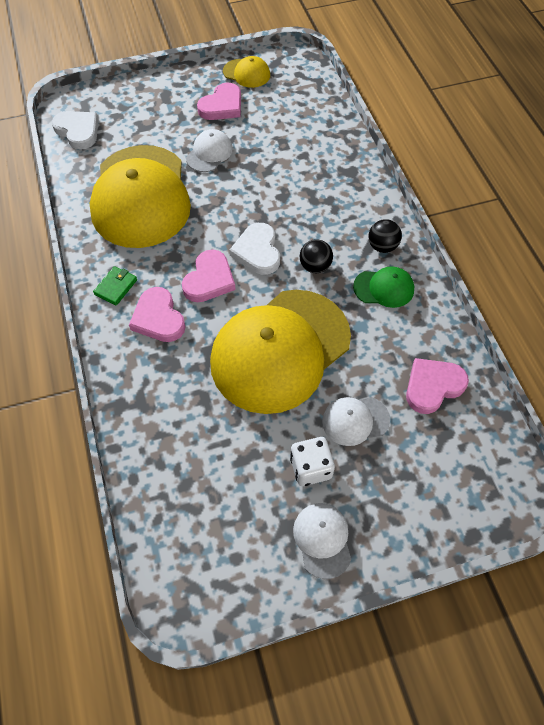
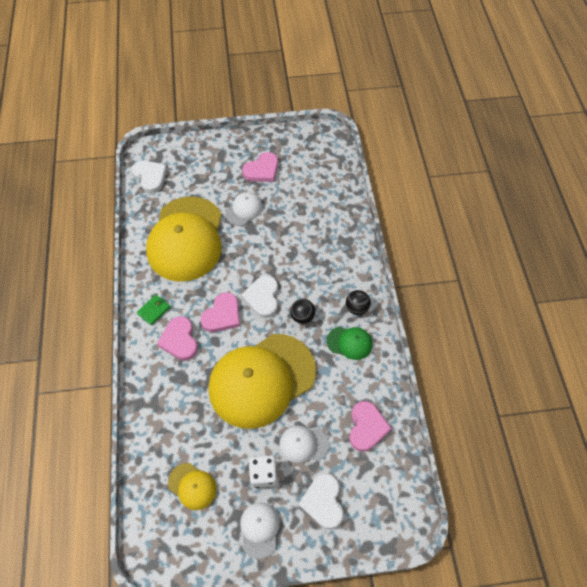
camera: 10 degrees right, 0 degrees up
(246, 73) = (287, 144): yellow cap -> yellow cap (192, 486)
(399, 489) = (323, 502): none -> white heart
(433, 386) = (367, 427): pink heart -> pink heart turned 120 degrees clockwise

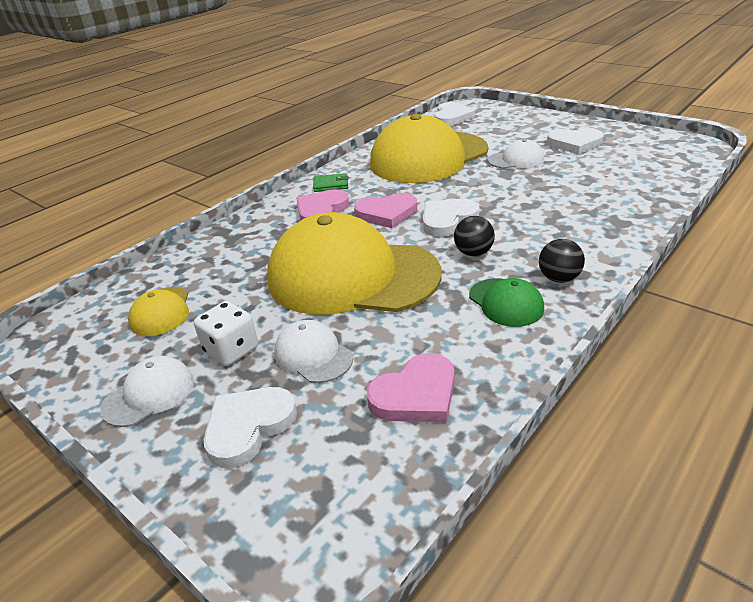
camera: 50 degrees right, 25 degrees down
(262, 170) = (574, 144): pink heart -> white heart

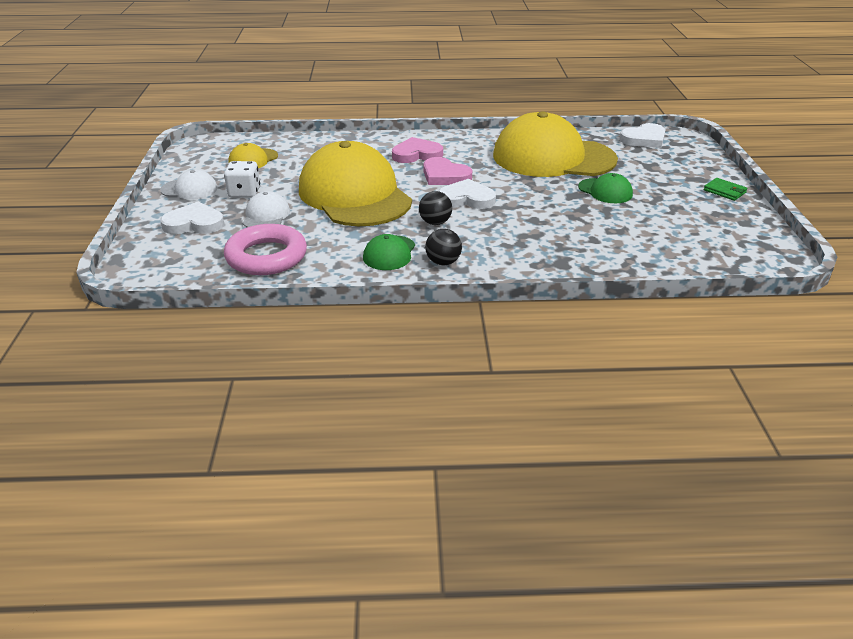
camera: 45 degrees right, 0 degrees up
(331, 185) = (455, 142): green wallet -> green wallet (724, 191)
(416, 394) = (266, 256): pink heart -> pink ring
(516, 160) = (605, 191): white cap -> green cap
(574, 144) = (680, 205): white heart -> none

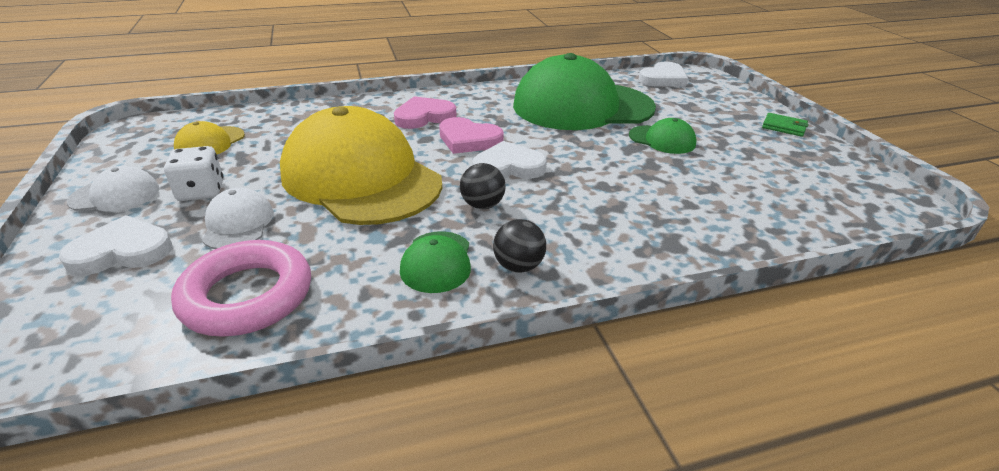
camera: 15 degrees left, 0 degrees up
(553, 157) = (582, 106): yellow cap -> green cap

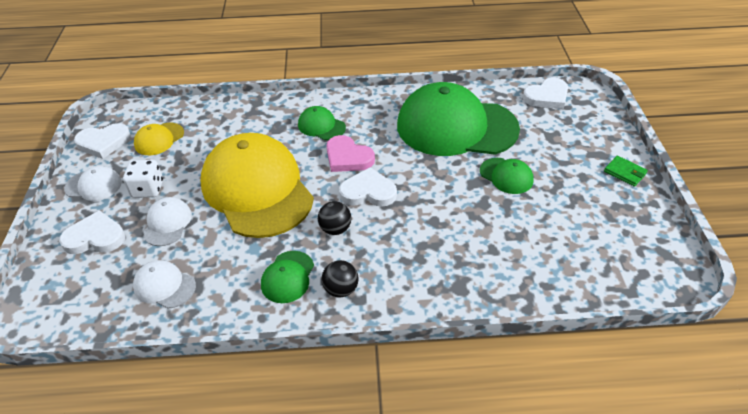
camera: 15 degrees right, 10 degrees up
(127, 152) = (103, 142): none -> white heart
(247, 296) = (164, 286): pink ring -> white cap
(424, 116) = (321, 126): pink heart -> green cap

